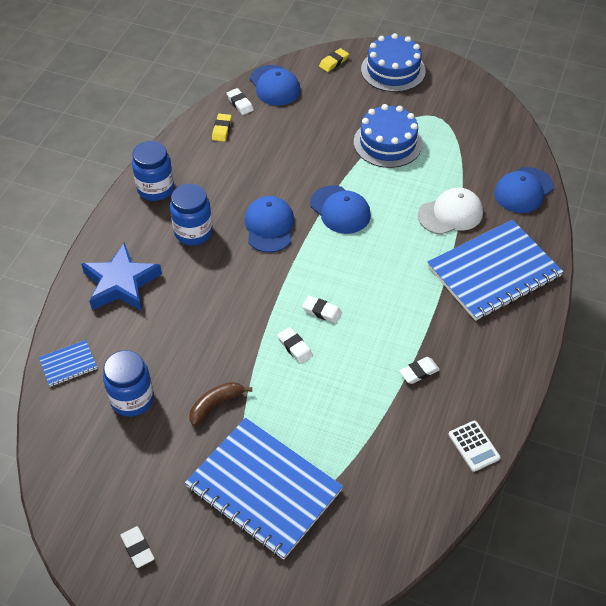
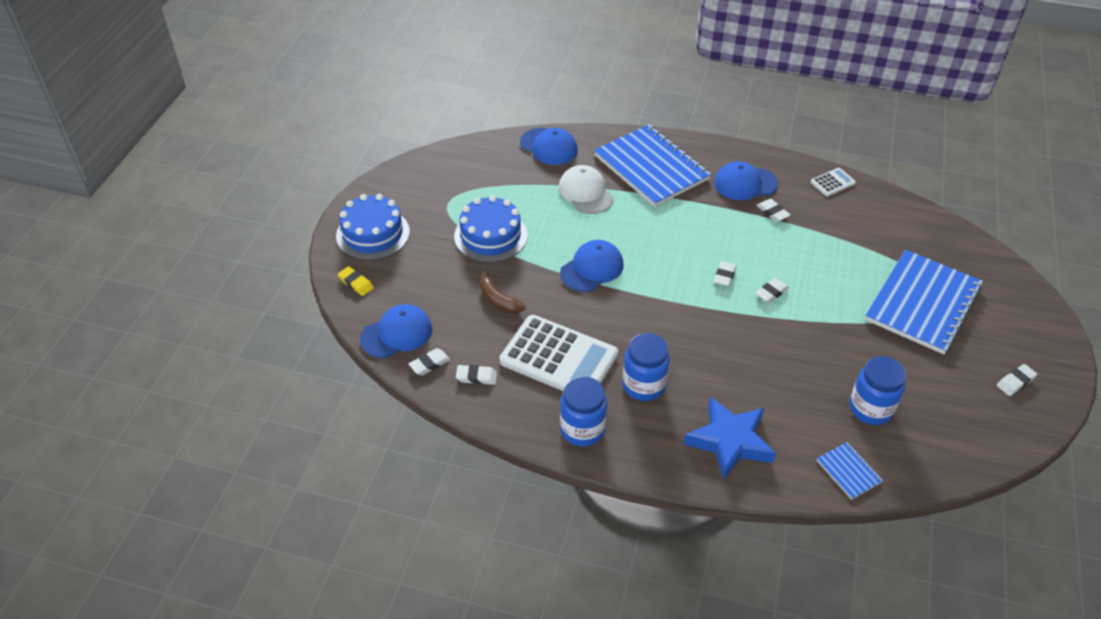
camera: 95 degrees left, 5 degrees down
(216, 404) = (853, 343): brown banana -> brown banana (498, 300)
(222, 130) = (476, 377): yellow eraser -> white eraser
(233, 179) = (558, 358): none -> white calculator
(269, 226) = (623, 322): blue cap -> blue cap (745, 183)

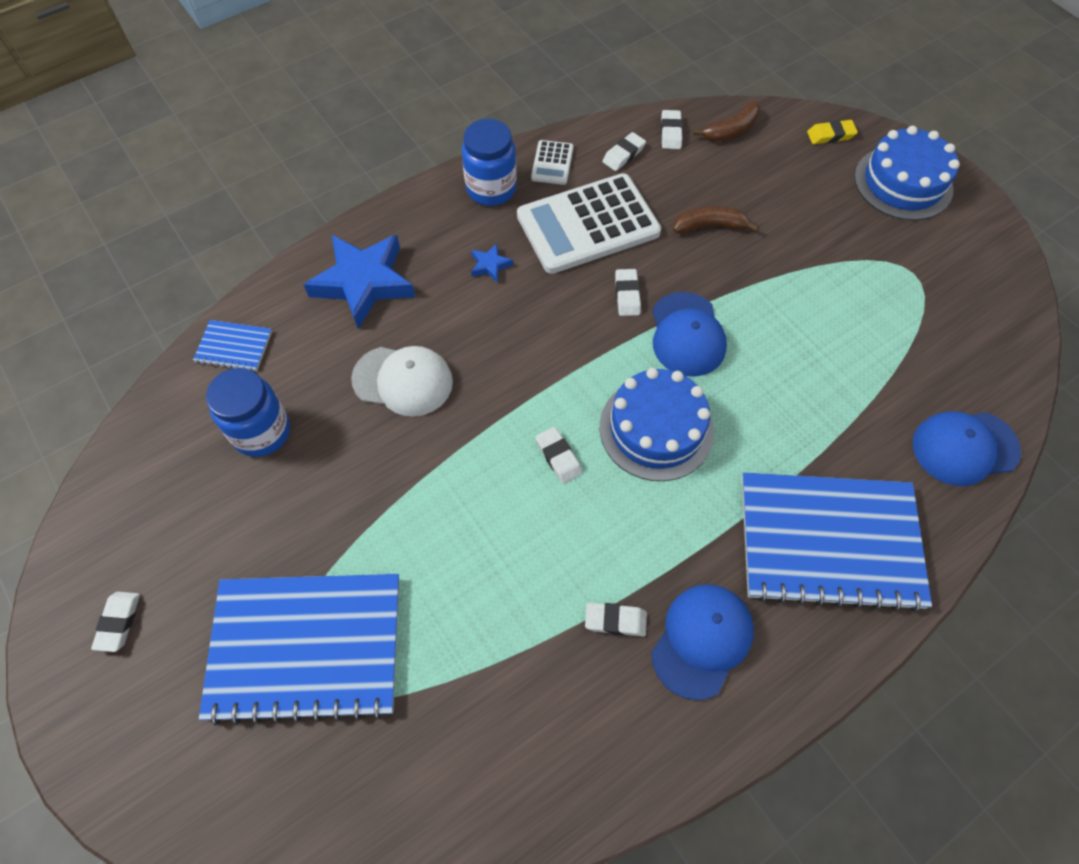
camera: 130 degrees right, 15 degrees up
(397, 334) = (731, 130): blue cap -> brown banana
(490, 236) = (820, 277): blue cake -> blue cake (656, 429)
(585, 192) = (831, 422): white cap -> white cap (403, 381)
(643, 385) = (490, 265): blue jar -> blue star
(771, 292) = (489, 484): white eraser -> white eraser (627, 295)
(832, 182) = (605, 779): white calculator -> white calculator (552, 163)
(923, 303) = (306, 647): blue notebook -> blue notebook turned 75 degrees counterclockwise

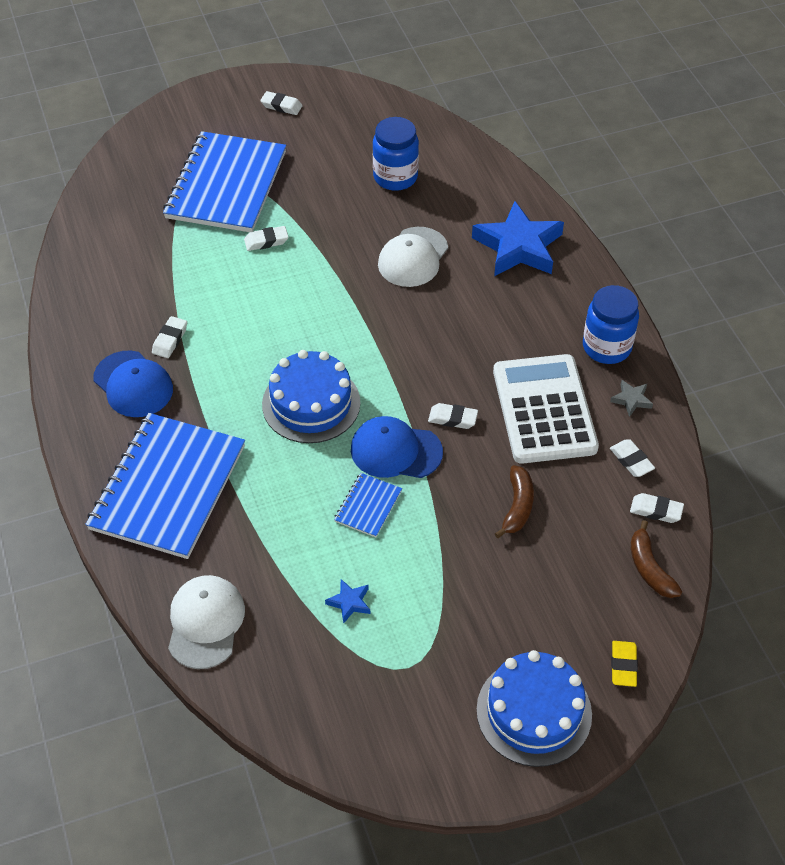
camera: 105 degrees right, 10 degrees down
(234, 347) = (476, 168): blue notebook -> blue notebook (368, 506)
(490, 265) = (514, 330): blue star -> blue star (349, 602)
(552, 163) = (631, 400): white calculator -> grey star
(558, 457) = (310, 336): white eraser -> white eraser (266, 241)
(964, 447) = (205, 623): blue cap -> white cap

